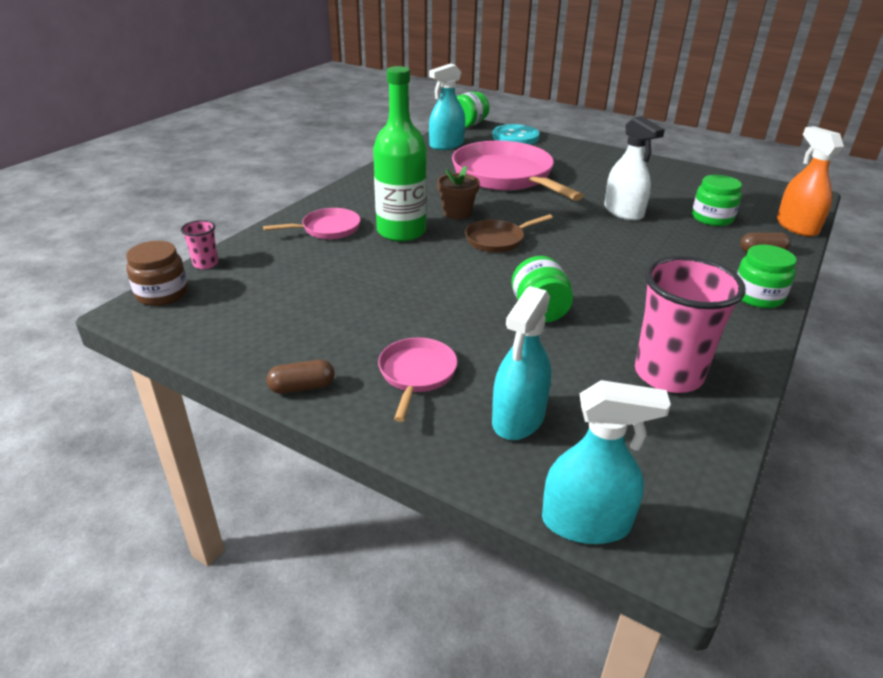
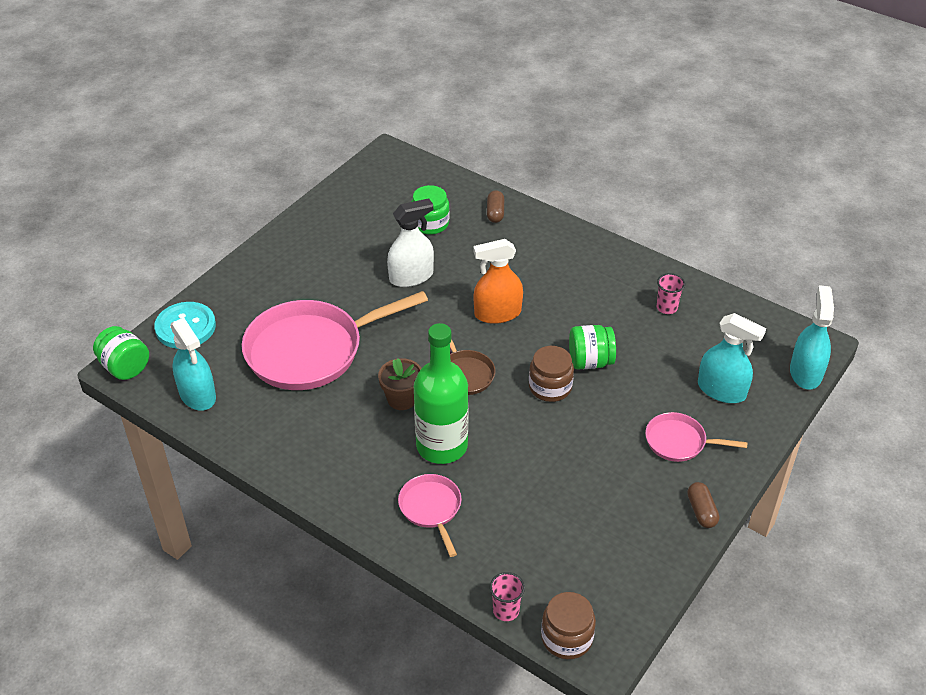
camera: 85 degrees left, 10 degrees up
(490, 286) = (550, 387): none -> brown jar
(668, 374) = (666, 307): pink cup -> pink cup, size x0.45
(757, 296) = (565, 236): green jar -> none
(796, 226) = (451, 179): orange spray bottle -> orange spray bottle (497, 313)

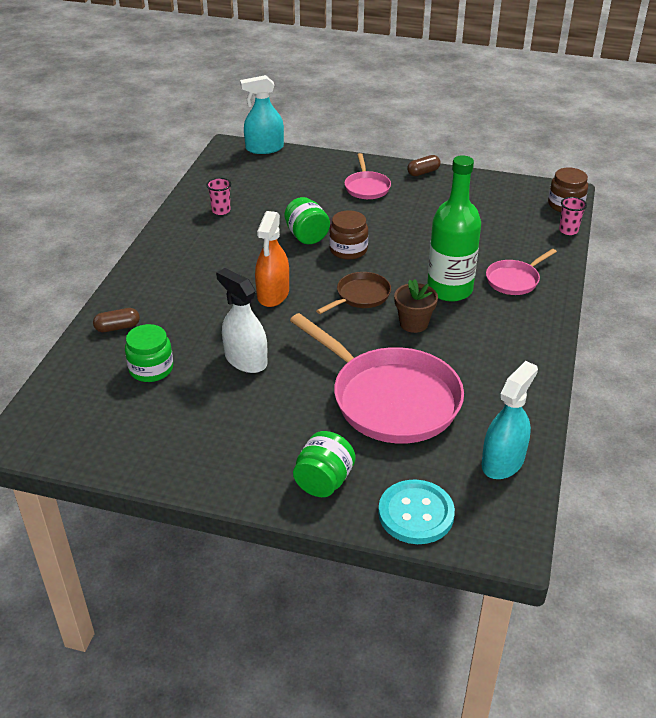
camera: 110 degrees left, 5 degrees down
(125, 367) = (508, 542): green jar -> green jar (323, 481)
(497, 313) = (273, 294): orange spray bottle -> orange spray bottle turned 45 degrees clockwise
(721, 390) = (303, 177): turquoise spray bottle -> none

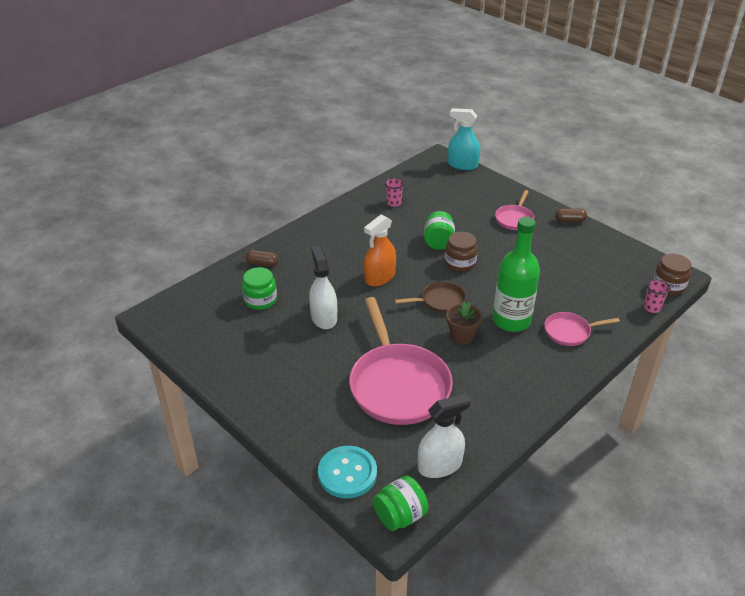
camera: 30 degrees right, 0 degrees up
(323, 481) = (306, 423): green jar -> green jar (400, 516)
(503, 462) = (440, 465): turquoise spray bottle -> white spray bottle

